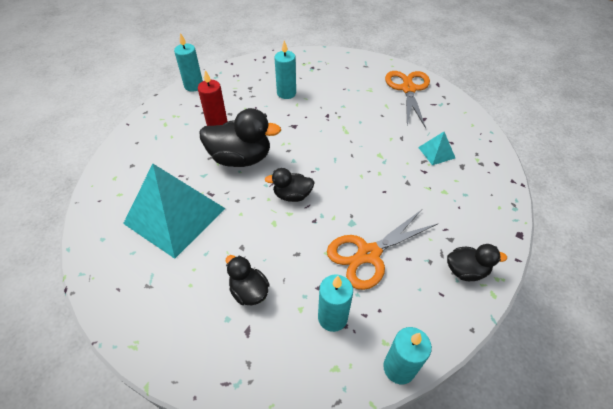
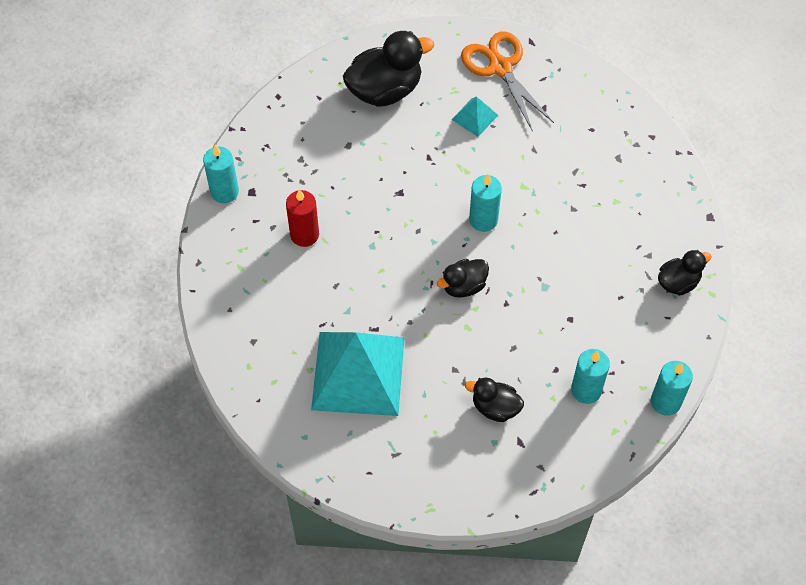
camera: 30 degrees left, 10 degrees up
(241, 158) = (372, 268): black duck -> black duck (385, 90)
(286, 93) = (354, 146): turquoise candle -> turquoise candle (483, 220)
(368, 254) = (581, 312): orange scissors -> none
(436, 152) = (582, 152): turquoise pyramid -> turquoise pyramid (474, 117)

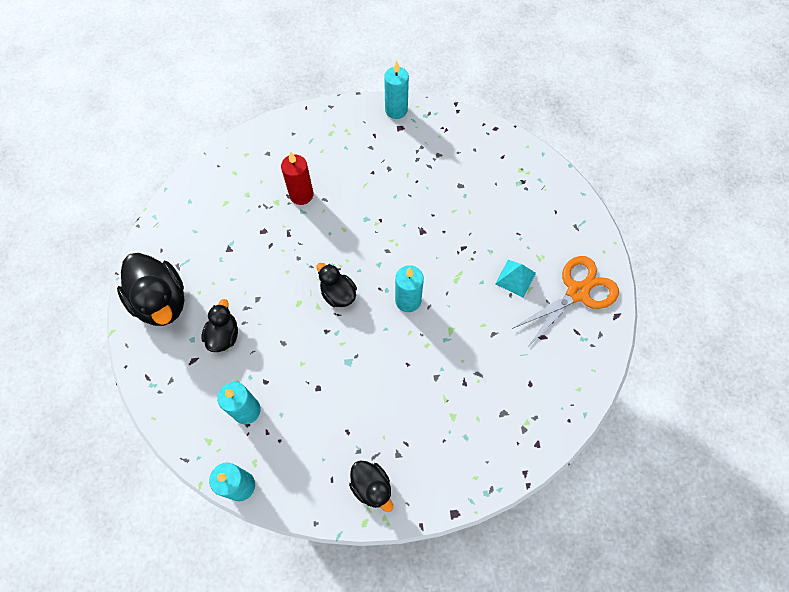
camera: 80 degrees right, 5 degrees up
(304, 234) = (367, 169): red candle -> red candle (301, 195)
(358, 373) = (246, 228): turquoise pyramid -> none
(385, 90) = (524, 203): black duck -> black duck (161, 301)

